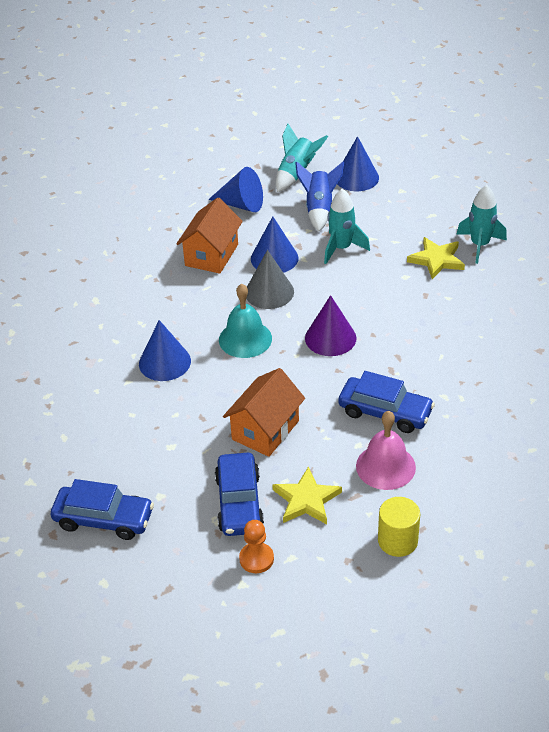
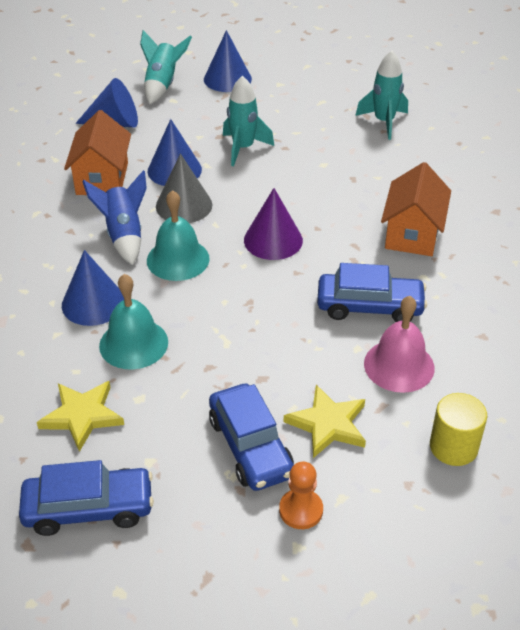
camera: 20 degrees left, 0 degrees up
(183, 402) = (133, 343): none -> turquoise bell
(265, 430) = (245, 355): orange house -> orange house (412, 234)
(319, 209) = (202, 114): blue rocket -> blue rocket (124, 235)
(436, 260) = (347, 143): yellow star -> yellow star (82, 416)

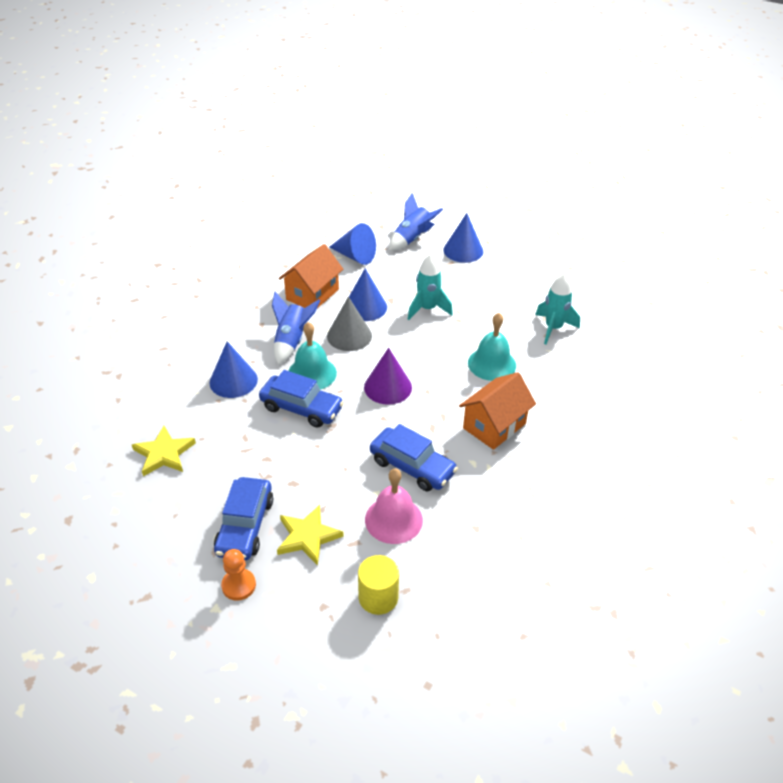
camera: 30 degrees right, 0 degrees up
(89, 508) = (118, 515): blue car -> blue car (301, 408)
(133, 343) = (234, 420): turquoise bell -> turquoise bell (492, 364)
(162, 85) = (412, 239): turquoise rocket -> blue rocket

